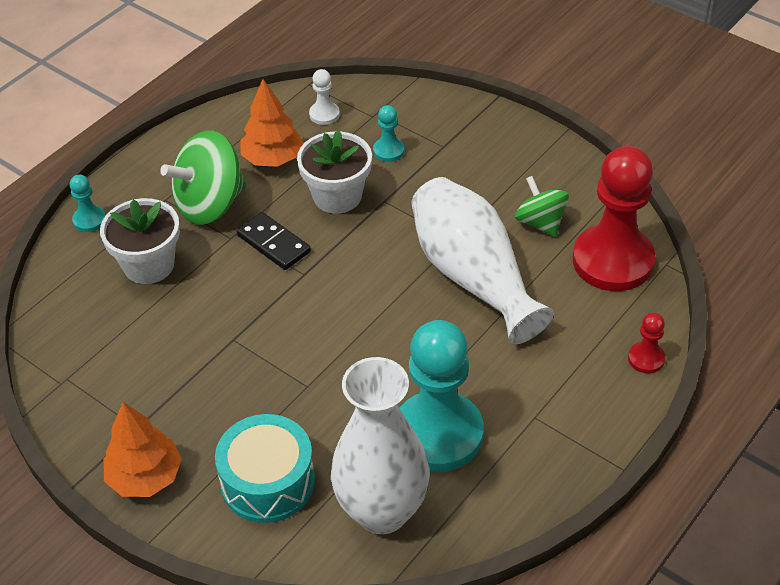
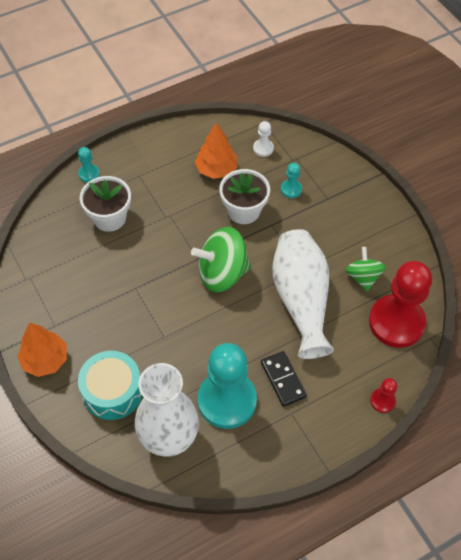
camera: 20 degrees right, 10 degrees up
(210, 204) = (164, 189): green spinning top -> green spinning top (222, 273)
(273, 244) = (189, 230): black domino -> black domino (283, 380)

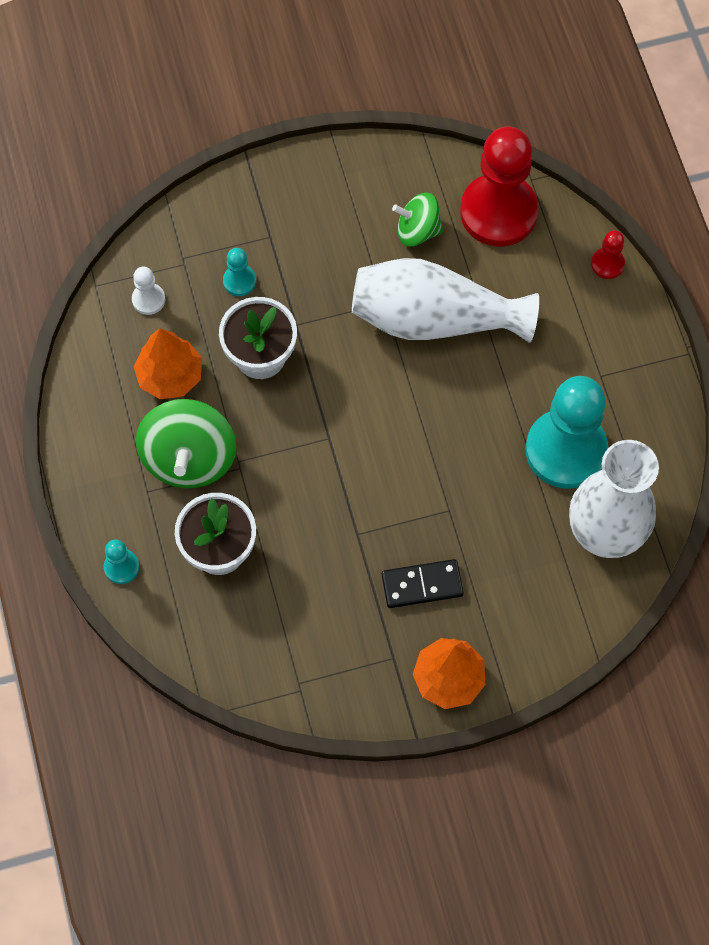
camera: 75 degrees left, 10 degrees up
(112, 391) = (519, 594): turquoise drum -> none
(222, 273) = (364, 411): green spinning top -> green spinning top (189, 458)
(283, 380) = (551, 374): black domino -> black domino (422, 585)

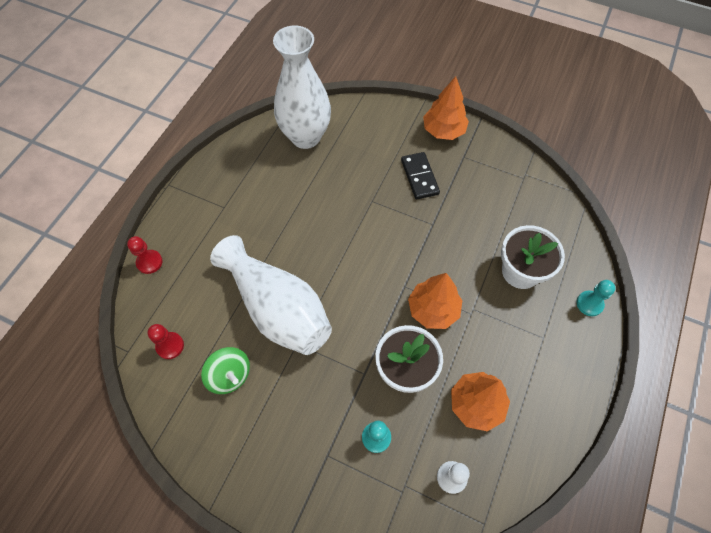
camera: 140 degrees left, 5 degrees down
(189, 458) = (501, 338): green spinning top -> none
(280, 435) = (433, 309): none -> orange tree
(422, 585) = (419, 177): black domino -> black domino turned 45 degrees clockwise
(498, 212) = (170, 346): red pawn -> red pawn, size x0.42
(566, 450) = (282, 185): turquoise pawn -> none

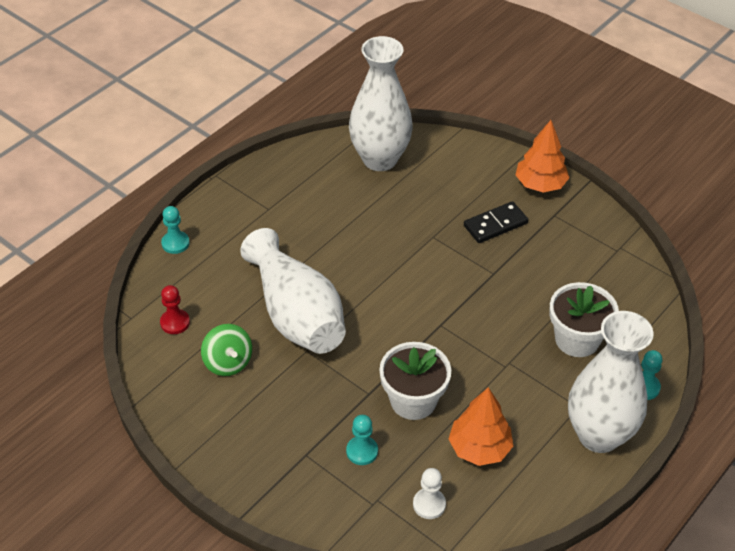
camera: 15 degrees right, 15 degrees down
(149, 262) = (175, 243): red pawn -> turquoise pawn
(419, 177) = (495, 224): black domino -> black domino turned 60 degrees clockwise
(433, 309) = (464, 353): orange tree -> none
(569, 362) = (598, 435): none -> white vase

